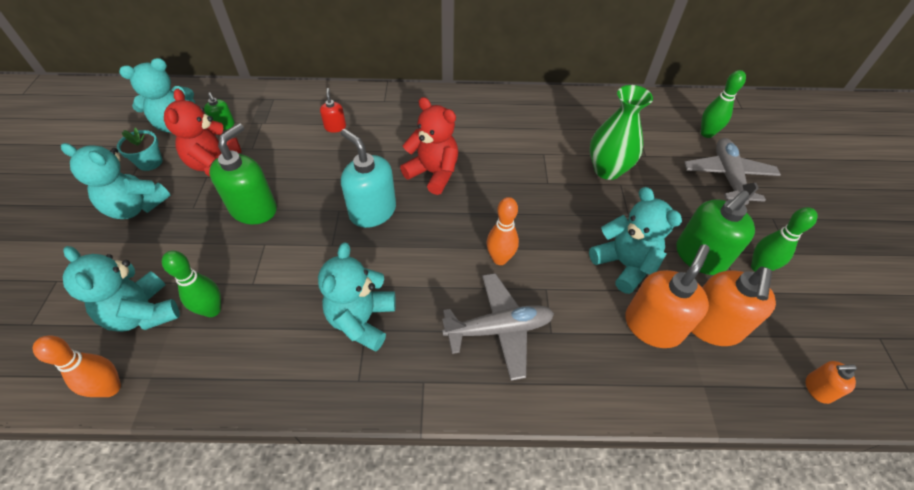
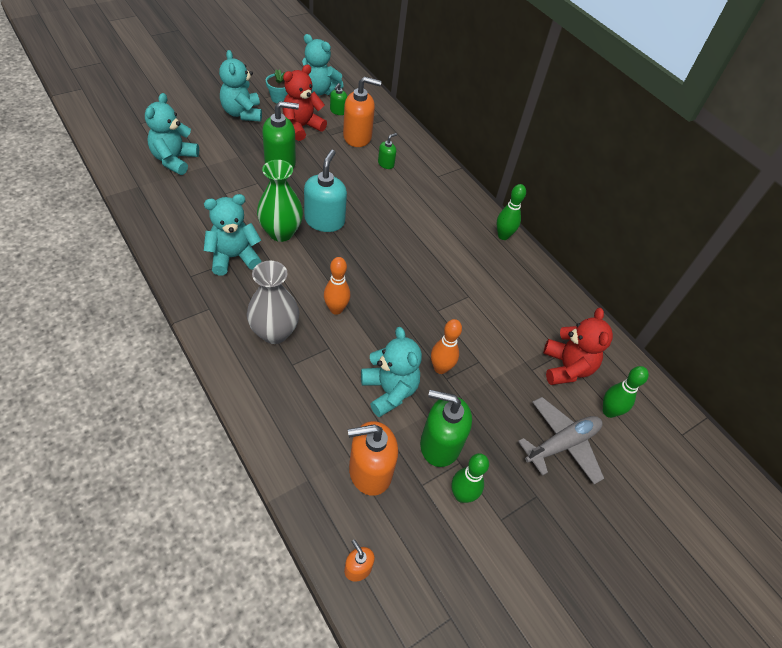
camera: 50 degrees right, 0 degrees up
(111, 388) = (123, 175): orange bowling pin -> orange bowling pin (440, 368)
(212, 310) = (195, 186): green bowling pin -> green bowling pin (503, 236)
(335, 127) = (386, 164): red soap dispenser -> green soap dispenser
(433, 173) = (387, 237): red teddy bear -> red teddy bear (566, 367)
(499, 329) = (274, 332): grey plane -> grey vase
(607, 170) = (488, 346): green vase -> green vase (281, 232)
(624, 265) = (389, 391): turquoise teddy bear -> turquoise teddy bear turned 45 degrees counterclockwise
(652, 326) = (341, 428): orange soap dispenser -> orange soap dispenser (357, 137)

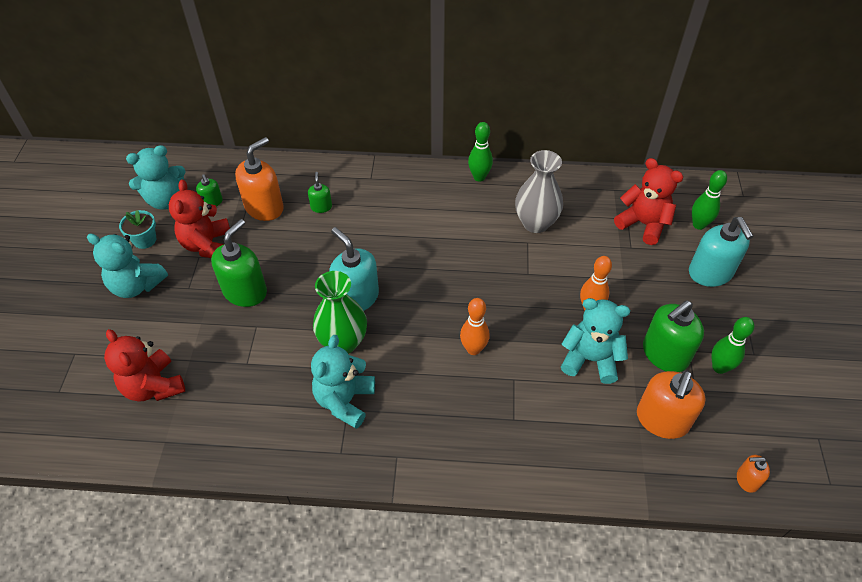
camera: 45 degrees left, 0 degrees up
(174, 160) = (154, 386): turquoise teddy bear -> red teddy bear
(274, 332) = (466, 414): grey vase -> grey vase (535, 223)
(561, 444) = (710, 273): grey plane -> turquoise soap dispenser

